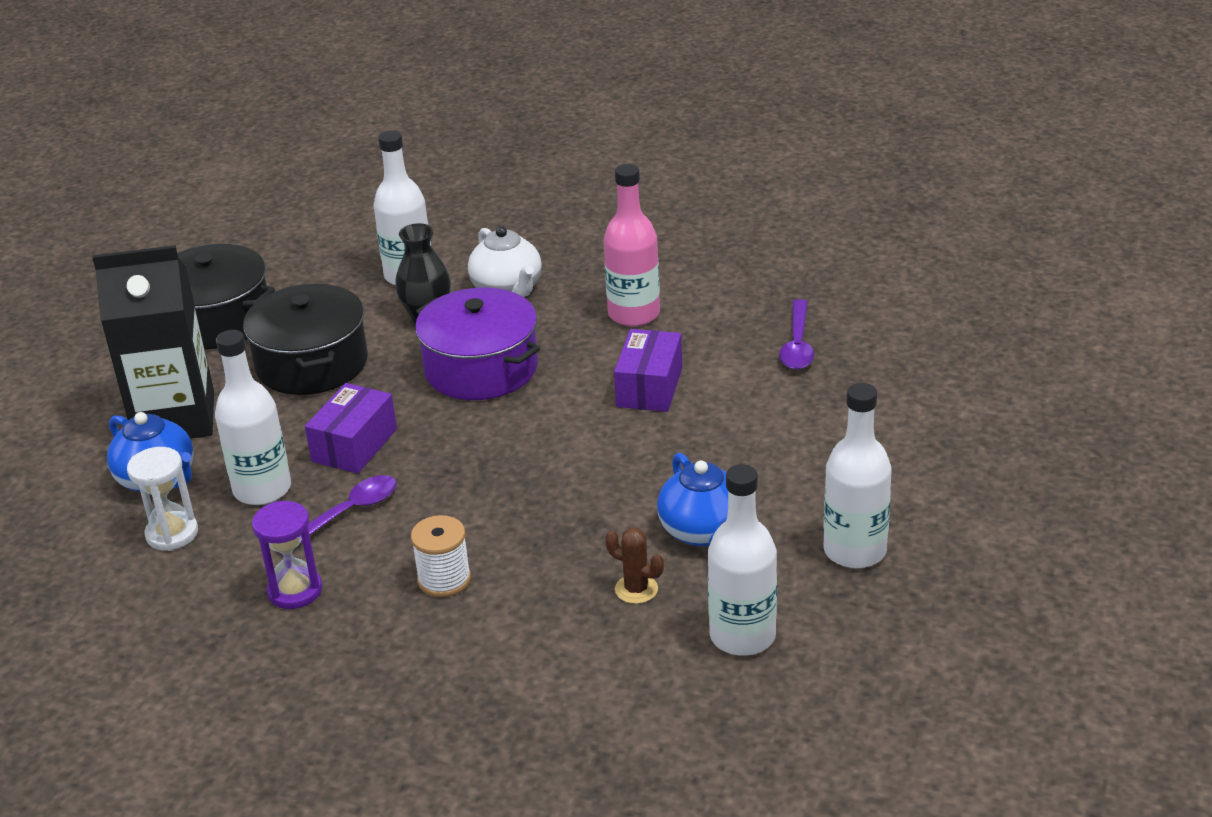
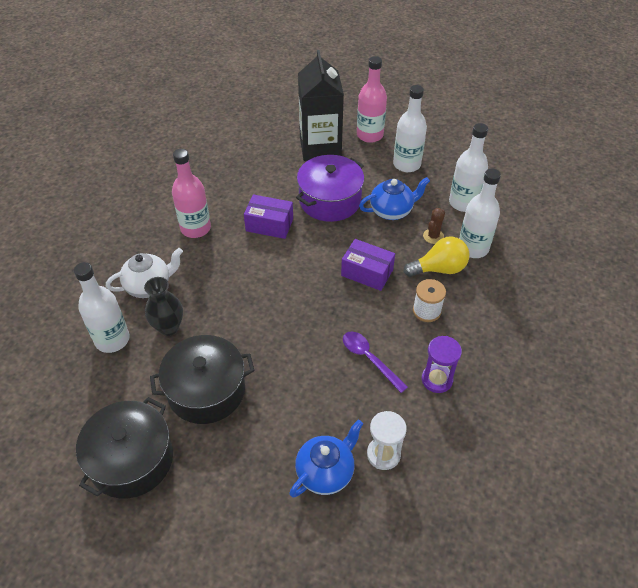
camera: 90 degrees left, 15 degrees up
(175, 418) = (255, 471): black carton -> black carton (320, 147)
(262, 489) = (342, 406): white bottle -> white bottle (473, 248)
(354, 445) = (302, 359): purple box -> purple box (367, 273)
(481, 368) = (234, 298): purple pot -> purple pot (330, 200)
(547, 597) = (439, 269): none -> yellow light bulb
(797, 344) = (243, 168): purple spoon -> none
(942, 494) = (369, 135): none -> pink bottle

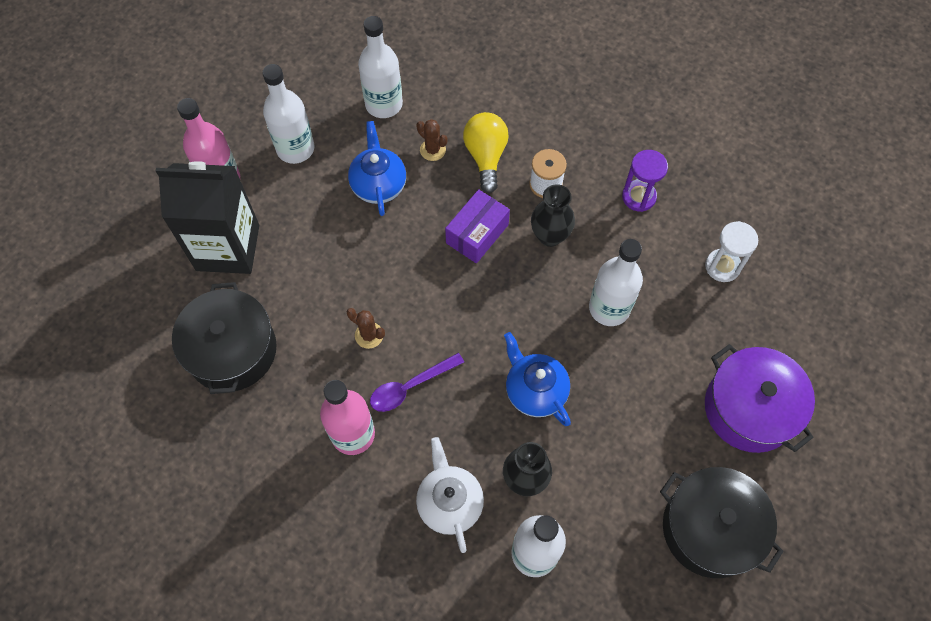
camera: 80 degrees left, 15 degrees up
(206, 390) = (626, 438): black pot -> black pot (232, 350)
(269, 225) = (369, 335): purple box -> brown cactus
(326, 472) = (738, 324): blue teapot -> blue teapot (535, 391)
(330, 200) = (340, 253): purple pot -> purple pot (749, 408)
(369, 359) = (604, 256): purple spoon -> purple spoon (410, 386)
(378, 319) = (550, 236): none -> black vase
(473, 248) = (460, 114): white bottle -> white bottle (609, 308)

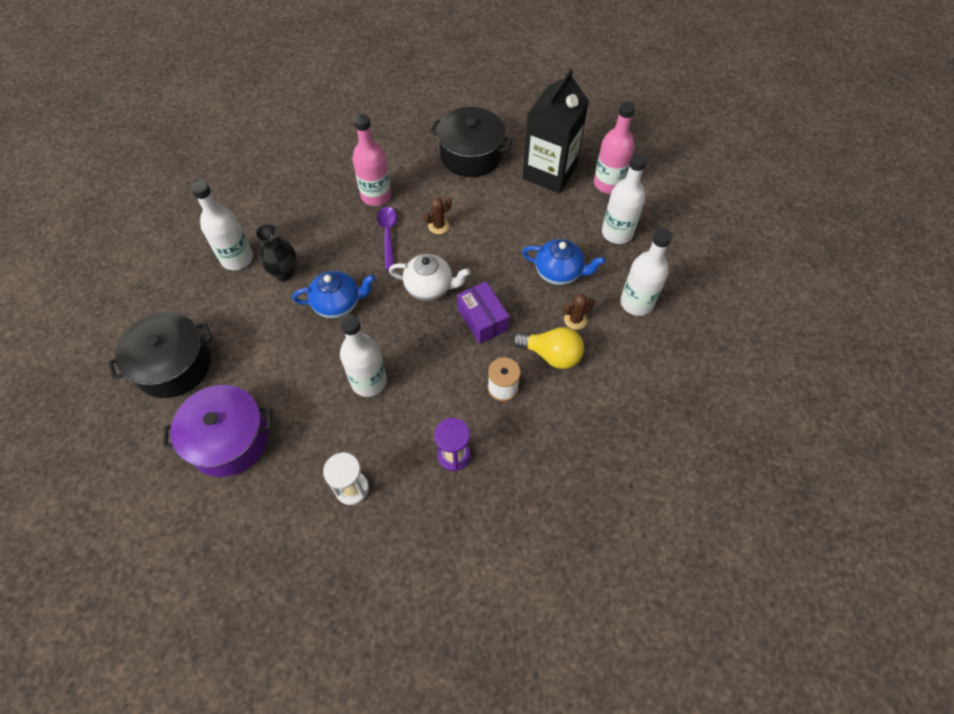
camera: 115 degrees right, 5 degrees down
(449, 502) = (299, 228): white teapot -> white teapot (430, 287)
(550, 236) = (453, 368): black vase -> none

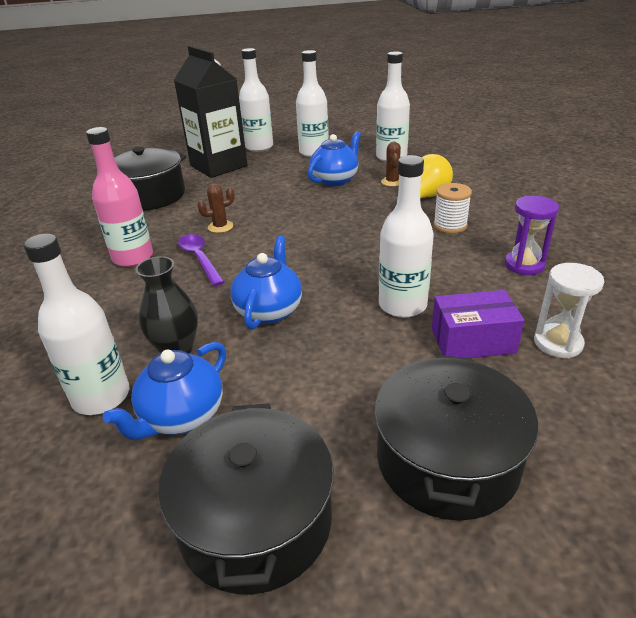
camera: 65 degrees left, 25 degrees down
(229, 439) = (447, 460): purple pot -> black pot
(231, 303) = (181, 417): none -> blue teapot
(388, 235) = (200, 259): purple spoon -> purple spoon turned 45 degrees clockwise
(430, 287) = (297, 244): white teapot -> none
(438, 226) = (220, 227): brown cactus -> brown cactus turned 75 degrees clockwise
(482, 319) = (361, 223): purple box -> purple box (472, 340)
(608, 183) = (259, 147): pink bottle -> white bottle

